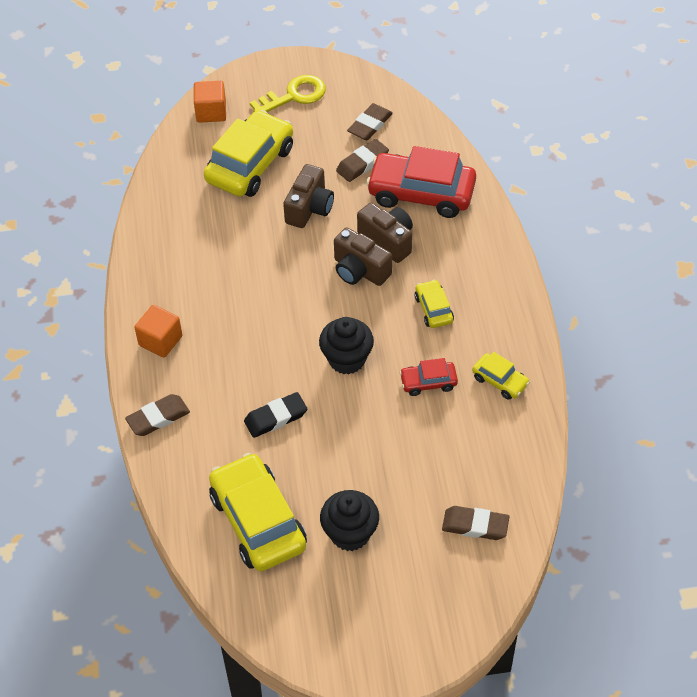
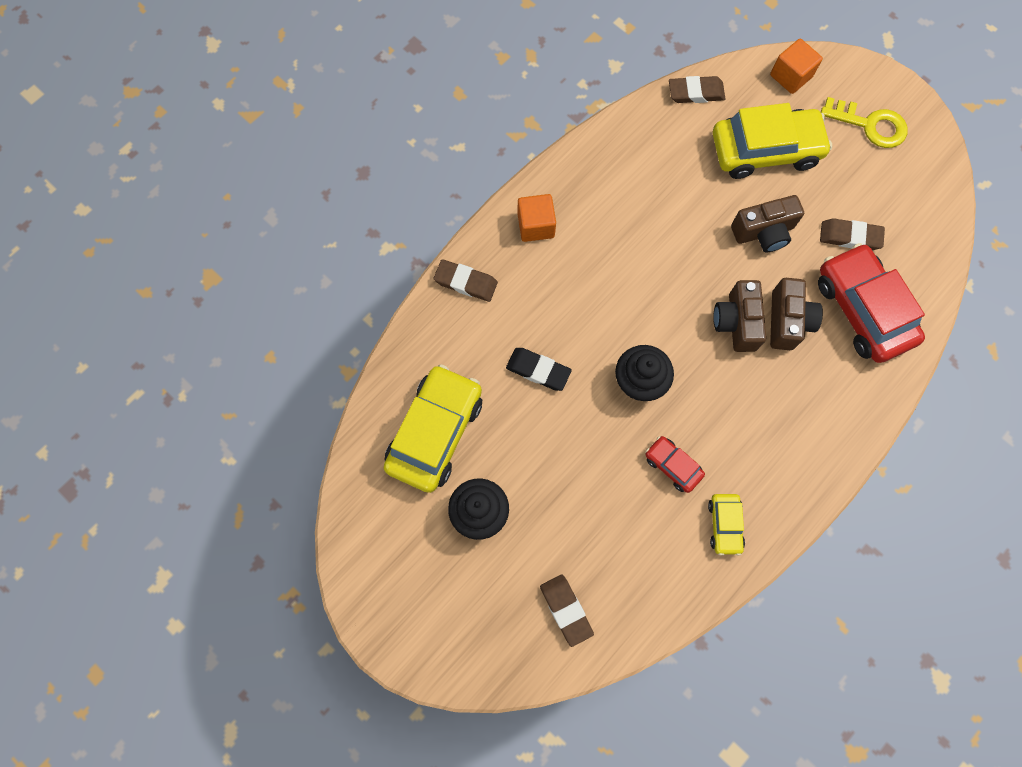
camera: 50 degrees right, 20 degrees up
(370, 125) = (897, 210): brown eraser -> brown eraser (696, 92)
(433, 309) = (750, 413): yellow car -> none

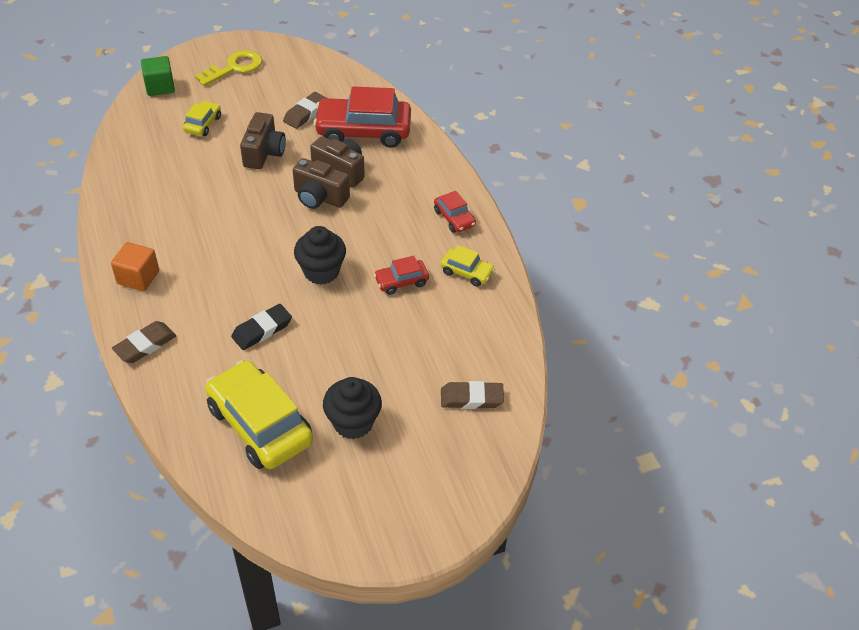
camera: 65 degrees left, 25 degrees down
(696, 92) = (121, 138): brown eraser -> none
(765, 150) = (203, 124): yellow car -> yellow car, size x0.49
(790, 76) = (160, 87): orange cube -> green cube
(793, 473) = (454, 218): none -> red car

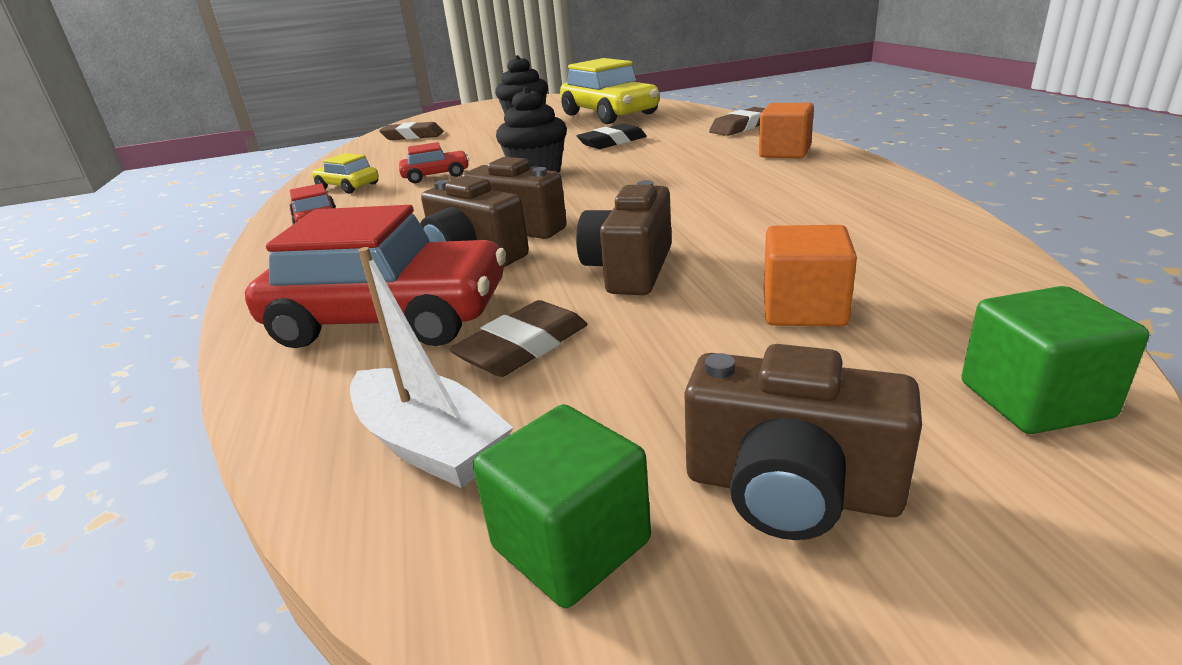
camera: 170 degrees left, 20 degrees down
(203, 124) = (803, 309): yellow car -> orange cube
(234, 68) = (790, 490): yellow key -> brown camera
(286, 59) = (571, 544): none -> green cube
(327, 81) = (430, 445): none -> white boat

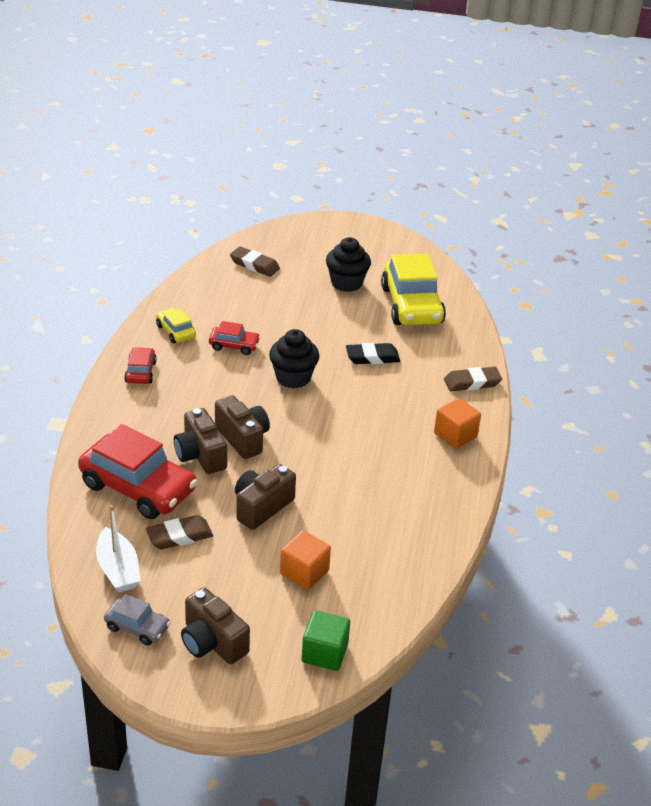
camera: 20 degrees right, 10 degrees up
(571, 544) = (137, 627): green cube -> grey car

